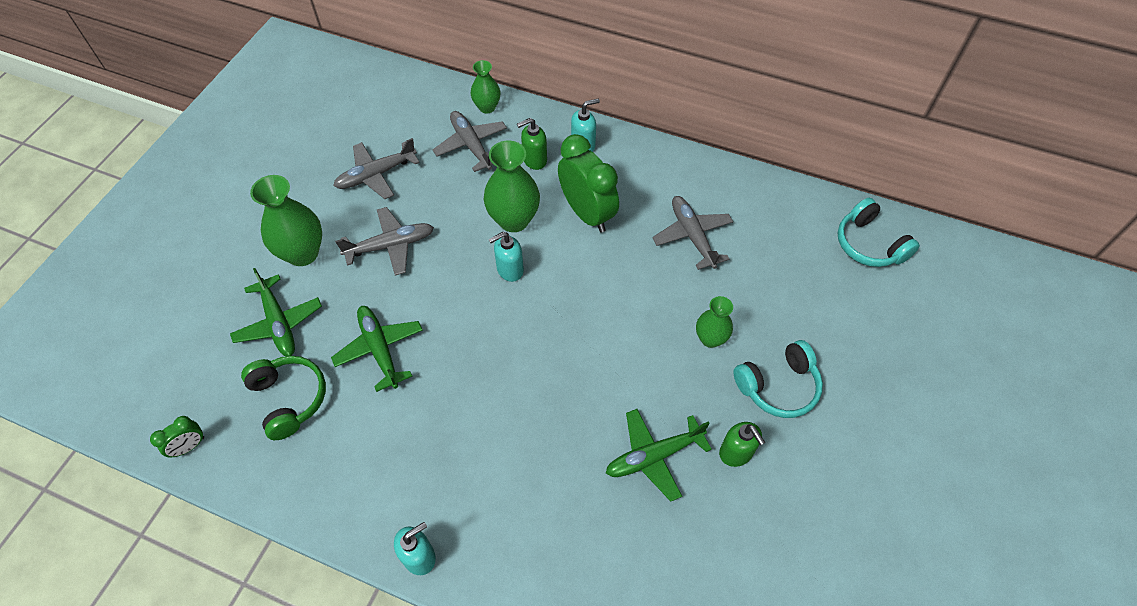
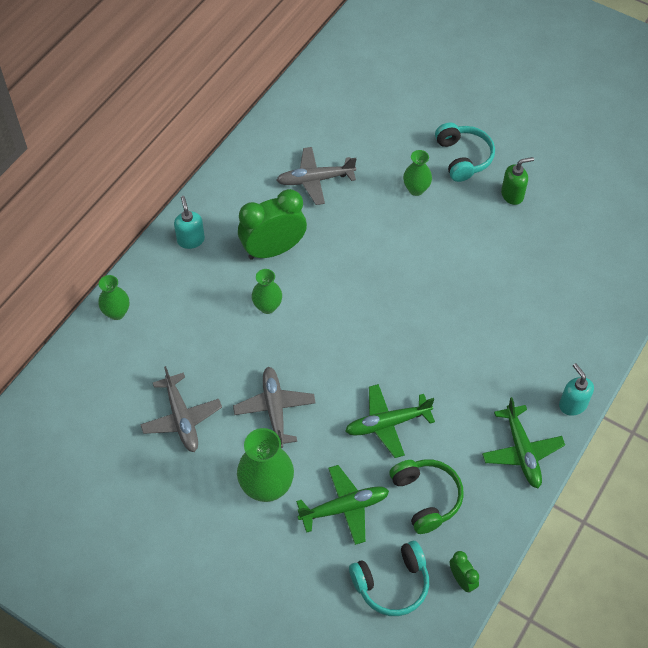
camera: 80 degrees left, 0 degrees up
(289, 399) = (426, 498): green headphones -> green headphones turned 90 degrees clockwise
(471, 145) = (165, 331): grey plane -> none
(509, 270) = (322, 316): turquoise soap dispenser -> none
(514, 220) = (267, 306): green vase -> green vase, size x0.60
(534, 160) = (199, 281): green soap dispenser -> none
(654, 456) = (509, 244): green plane -> green plane (521, 451)
(869, 244) = (348, 71): turquoise headphones -> turquoise headphones (392, 583)

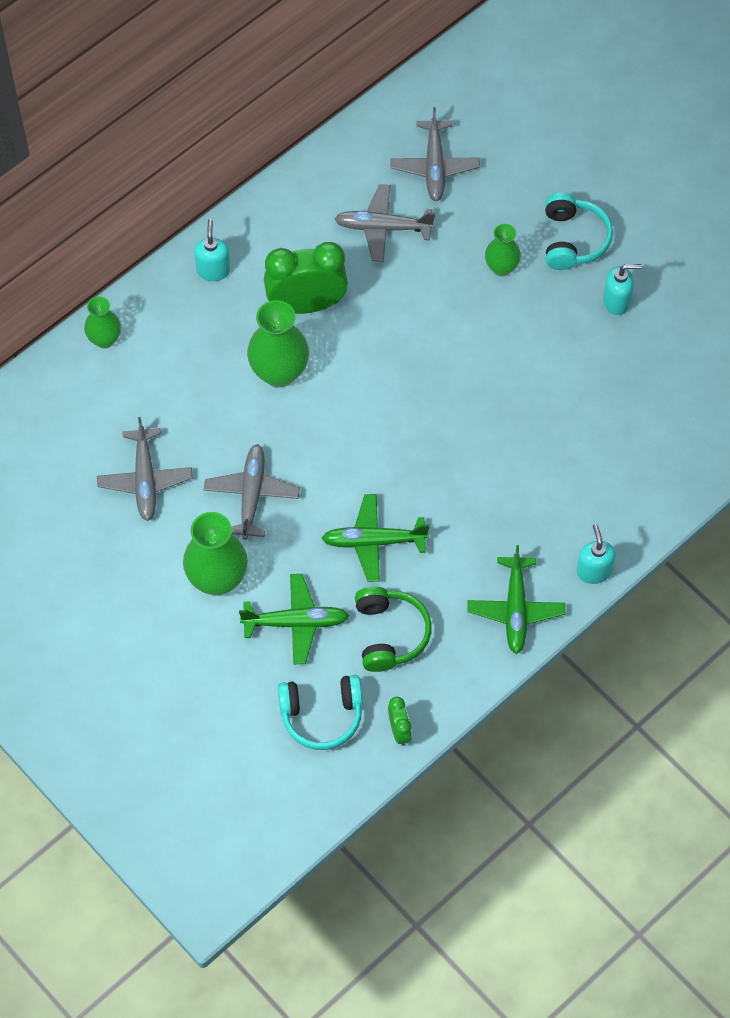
camera: 15 degrees right, 5 degrees up
(267, 306) = (279, 372): green vase -> green vase, size x1.67
(340, 127) = (434, 166): none -> grey plane
(512, 195) = (616, 301): green soap dispenser -> turquoise soap dispenser

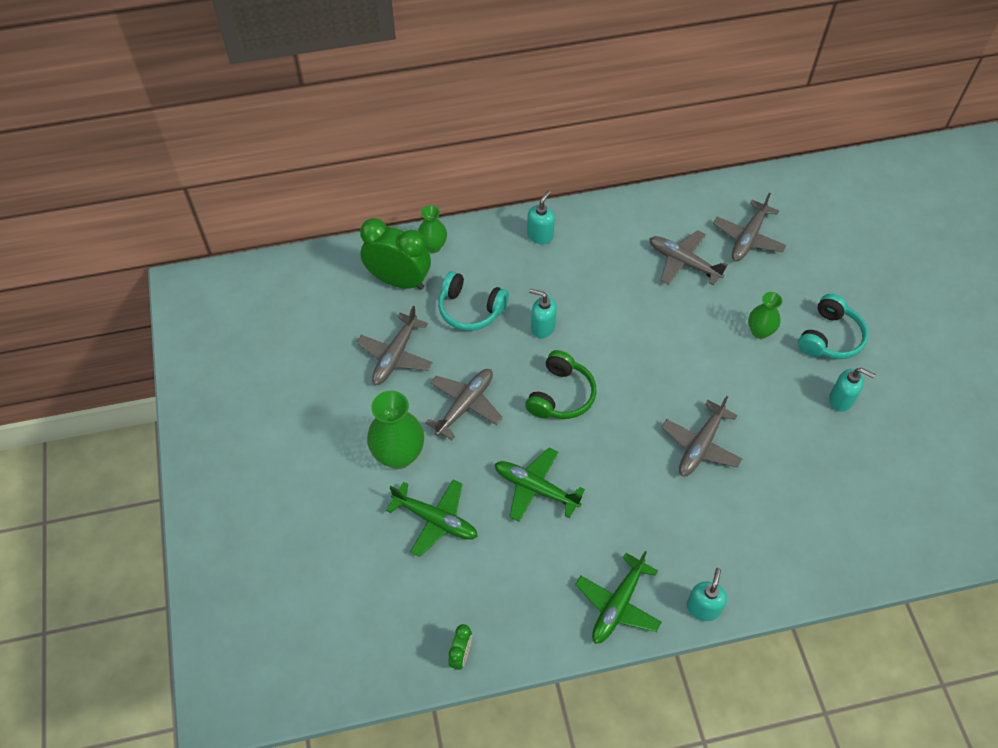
camera: 30 degrees right, 5 degrees down
(279, 372) = (542, 327): green vase -> turquoise soap dispenser
(306, 305) = (593, 289): green clock -> green clock (399, 281)
(322, 715) = (407, 606): turquoise headphones -> turquoise headphones (470, 309)
(389, 634) = (502, 569): green headphones -> green headphones (561, 395)
(507, 416) = (701, 445): none -> grey plane

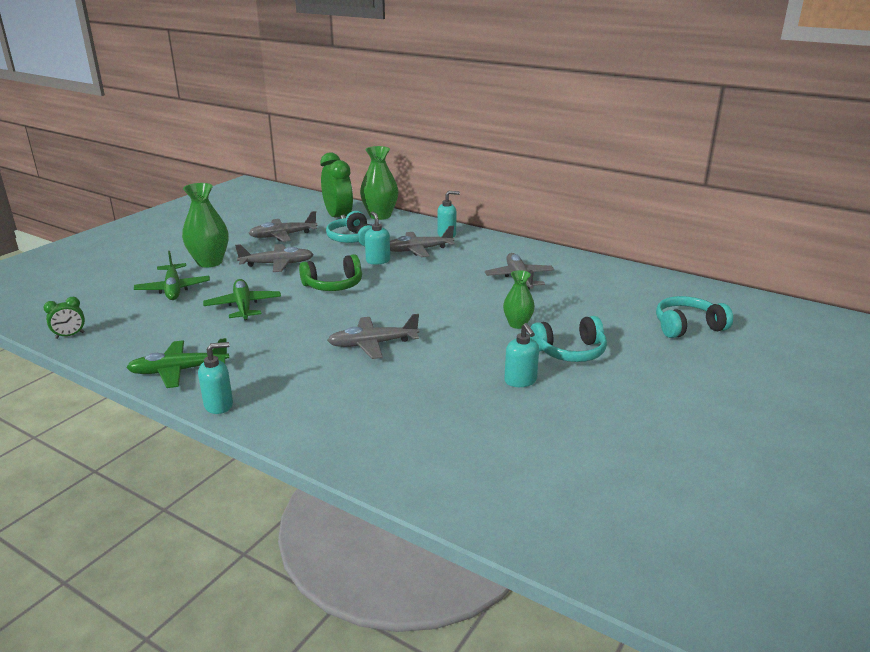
camera: 45 degrees right, 30 degrees down
(433, 246) = (380, 216): green vase -> green vase, size x1.67
(748, 238) = (589, 288): grey plane -> grey plane (419, 250)
(861, 241) = (687, 327): none -> turquoise headphones

